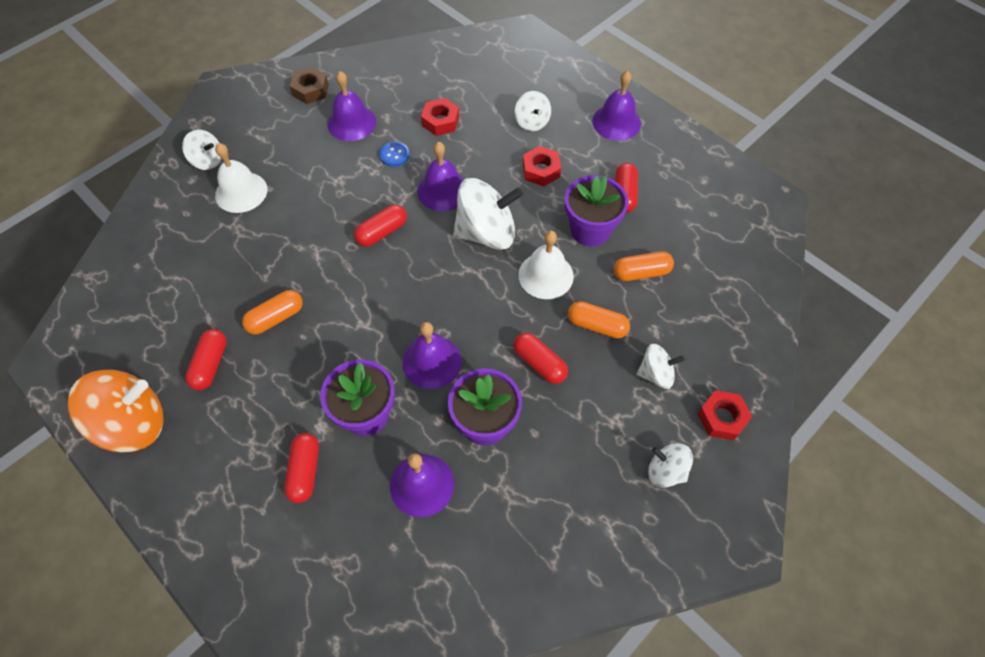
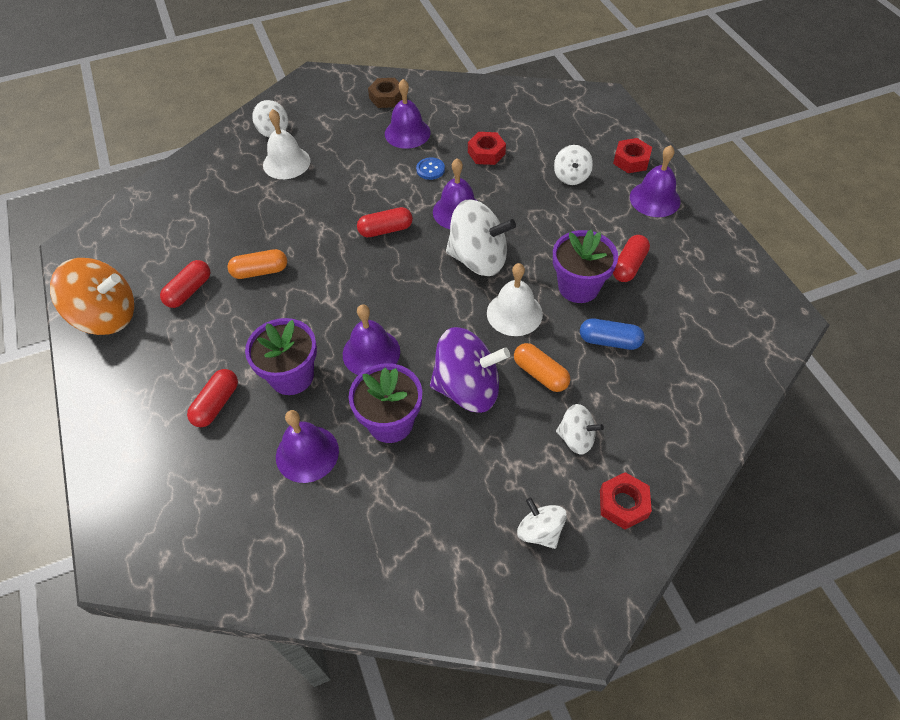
camera: 25 degrees right, 5 degrees down
(539, 363) = (467, 388): red capsule -> purple spinning top
(541, 170) = (558, 221): red nut -> red nut (631, 160)
(641, 273) = (609, 341): orange capsule -> blue capsule

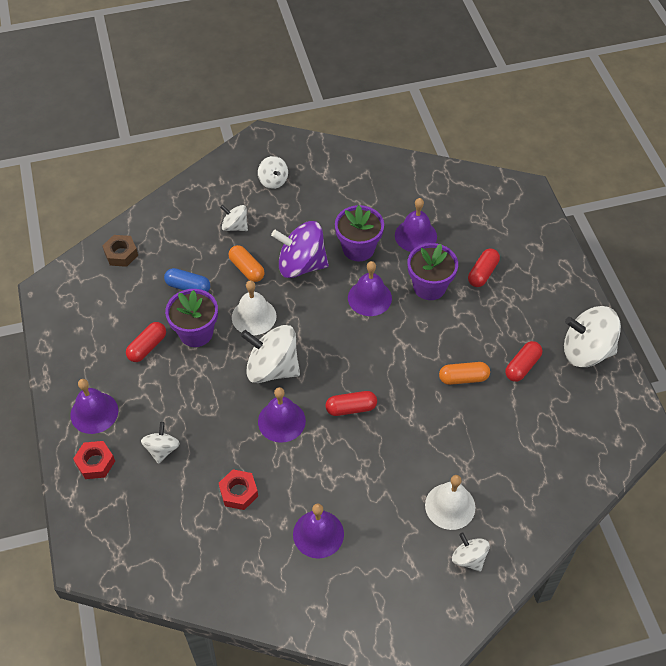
camera: 175 degrees left, 0 degrees up
(107, 316) = (586, 351): orange spinning top -> white spinning top
(386, 97) = (337, 597): brown nut -> brown nut (121, 254)
(430, 169) = (300, 477): blue button -> none
(623, 504) = (218, 189): red nut -> none

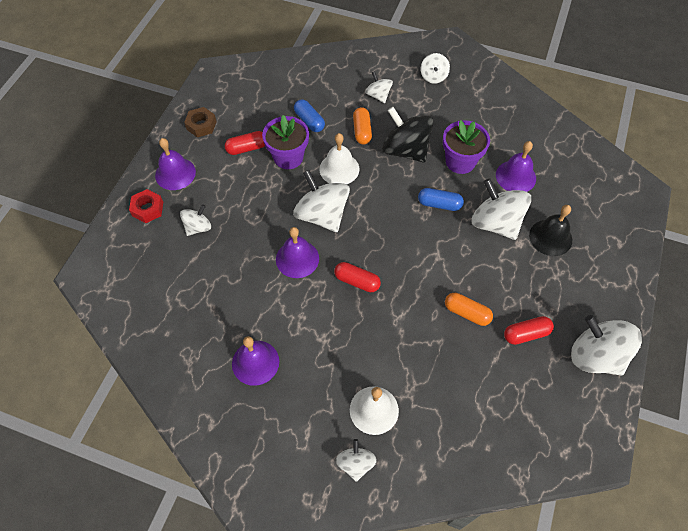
camera: 35 degrees right, 5 degrees up
(121, 254) = (282, 73): brown nut -> brown nut (201, 125)
(238, 492) = (224, 292): red nut -> none
(301, 265) = (405, 150): purple spinning top -> black spinning top
(369, 298) = (439, 204): purple bell -> blue capsule
(429, 287) = (495, 223): purple flower pot -> white spinning top
(482, 273) = (550, 237): red capsule -> black bell

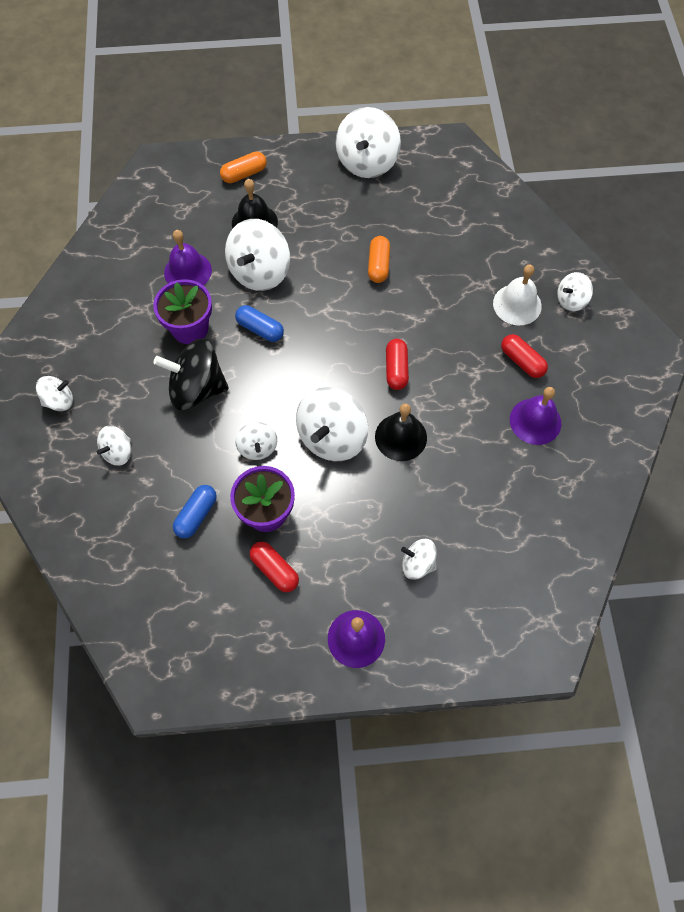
camera: 115 degrees left, 5 degrees up
(148, 209) = (424, 640): red nut -> none
(201, 125) = (263, 651): brown nut -> none
(297, 259) = (401, 437): purple bell -> black bell
(339, 169) = (257, 447): white bell -> white spinning top
(362, 131) = (187, 447): orange capsule -> orange capsule (244, 174)
(405, 150) = (197, 388): black spinning top -> black spinning top turned 75 degrees clockwise
(439, 204) = (260, 329): blue capsule -> blue capsule turned 45 degrees counterclockwise
(526, 334) = (374, 215): red capsule -> red capsule (522, 361)

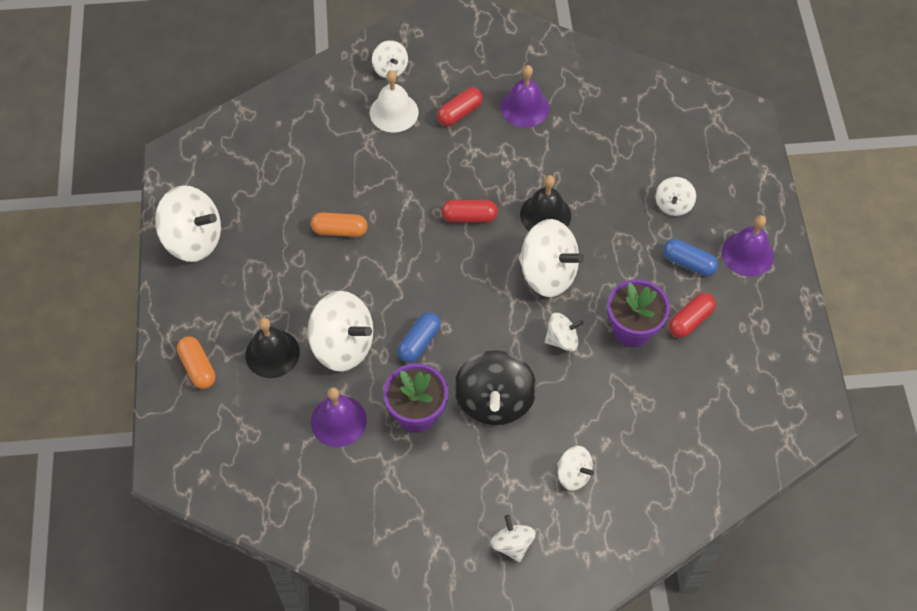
camera: 90 degrees left, 5 degrees down
(196, 515) = (640, 392): blue capsule -> blue capsule (688, 263)

